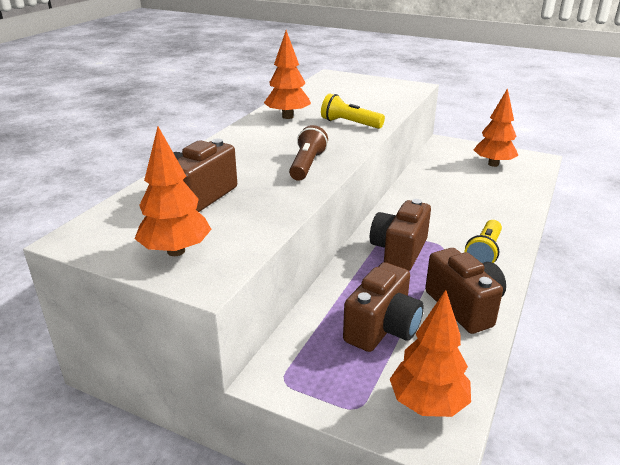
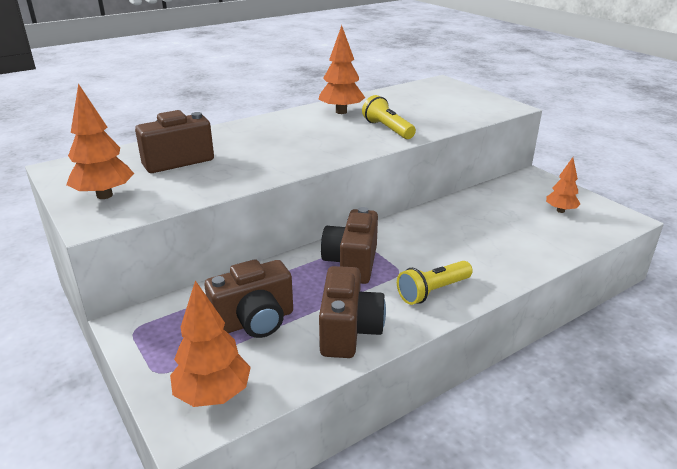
camera: 30 degrees right, 0 degrees up
(307, 165) = (294, 156): brown flashlight -> none
(399, 251) = (352, 263): brown camera -> brown camera turned 45 degrees counterclockwise
(493, 164) = (560, 210): orange tree -> orange tree, size x0.65

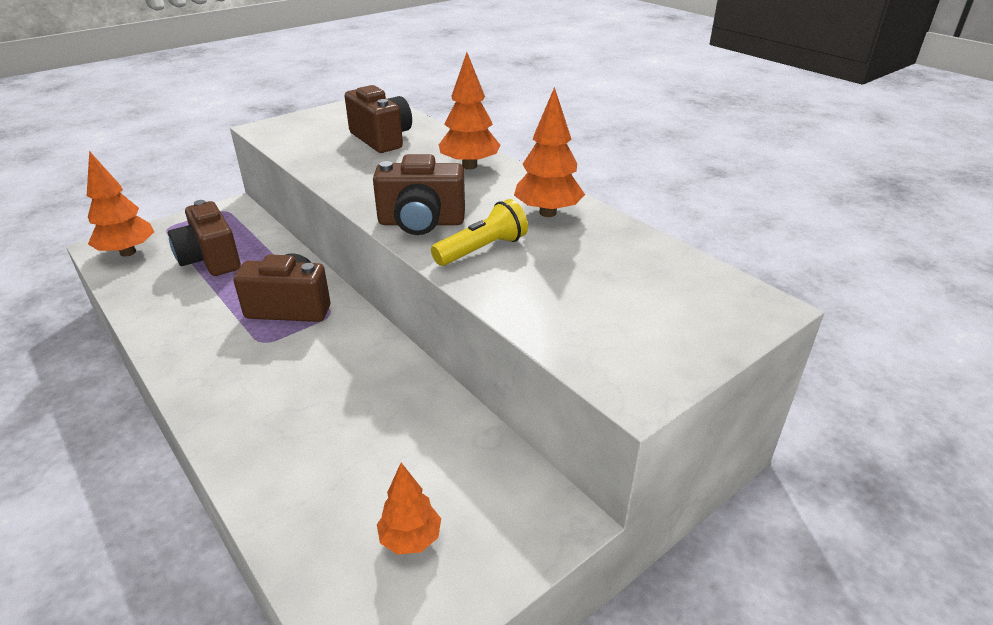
camera: 85 degrees right, 5 degrees up
(104, 195) = (311, 124): orange tree -> orange tree (469, 166)
(349, 331) = (171, 310): brown camera -> brown camera (421, 222)
(433, 291) = (215, 367): yellow flashlight -> none

